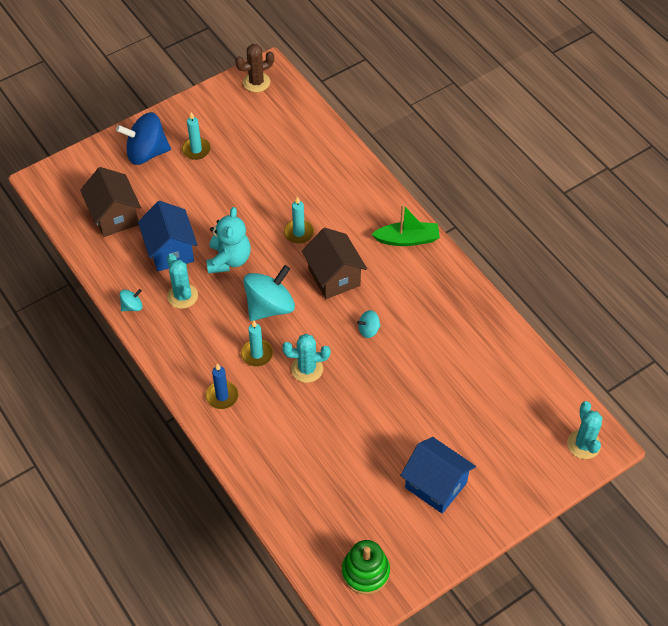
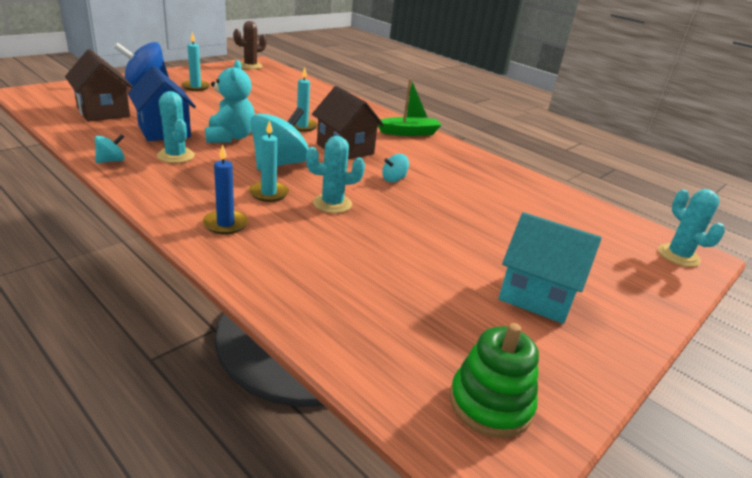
camera: 15 degrees left, 25 degrees down
(435, 485) = (537, 296): blue house -> turquoise house

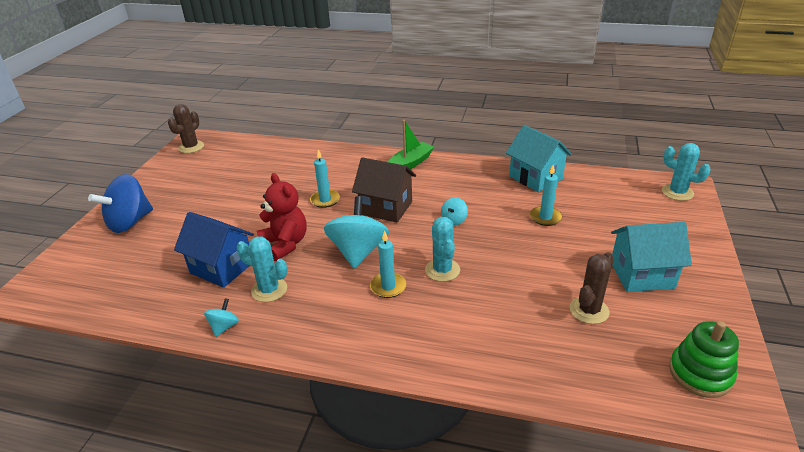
camera: 25 degrees left, 5 degrees up
(103, 112) = (136, 275): brown house -> none
(195, 87) = (178, 200): turquoise candle -> turquoise candle (545, 217)
(225, 224) = (396, 336): blue candle -> none
(230, 137) = (285, 244): turquoise teddy bear -> red teddy bear
(332, 204) = (442, 270): turquoise cactus -> turquoise cactus turned 60 degrees counterclockwise
(434, 293) = (589, 310): none -> brown cactus
(521, 184) = (535, 178): none -> turquoise house

